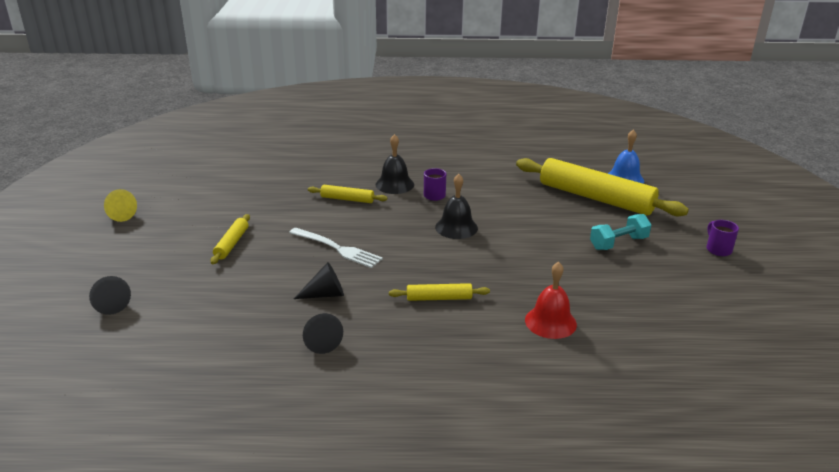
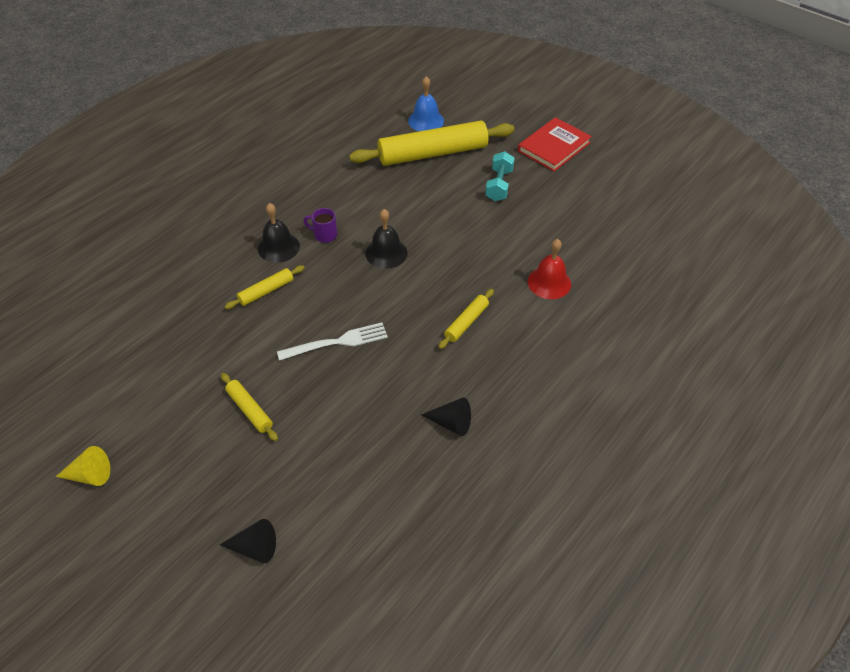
camera: 50 degrees left, 20 degrees up
(325, 294) = (394, 387): black cone -> none
(718, 249) = (554, 147): purple mug -> red book

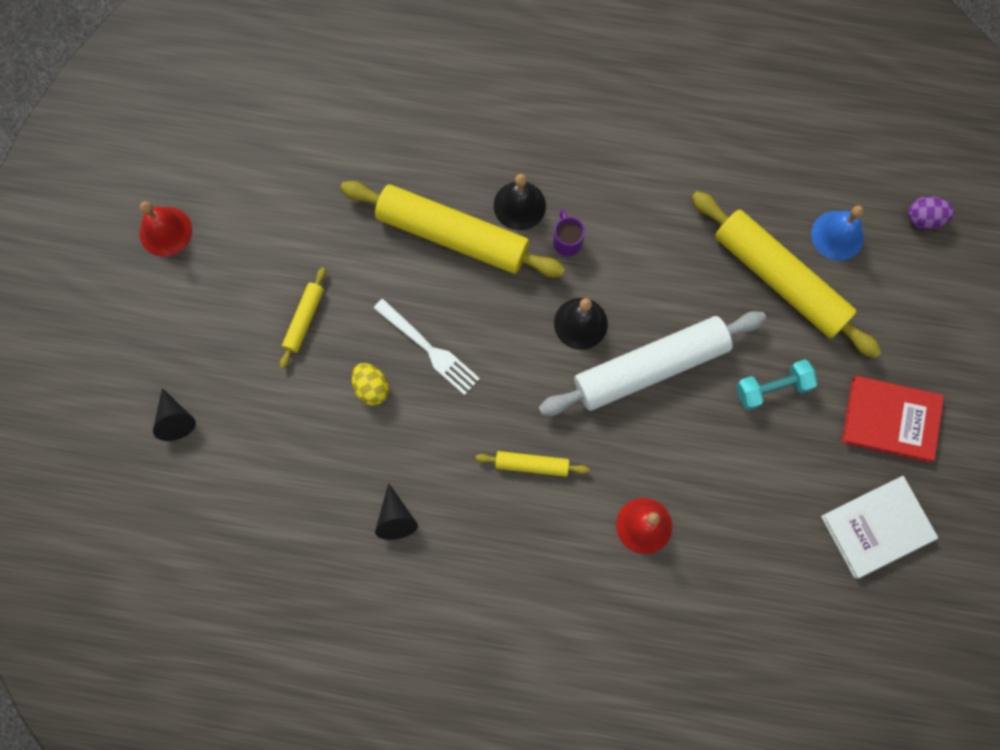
camera: 60 degrees right, 25 degrees up
(90, 475) = (165, 231): yellow cone -> red bell
(266, 291) = (452, 235): yellow rolling pin -> yellow rolling pin, size x2.20
(338, 391) = (371, 388): none -> yellow egg
(443, 232) = (650, 367): none -> white rolling pin
(444, 86) = (924, 218): none -> purple egg
(617, 179) = (877, 527): none -> white book

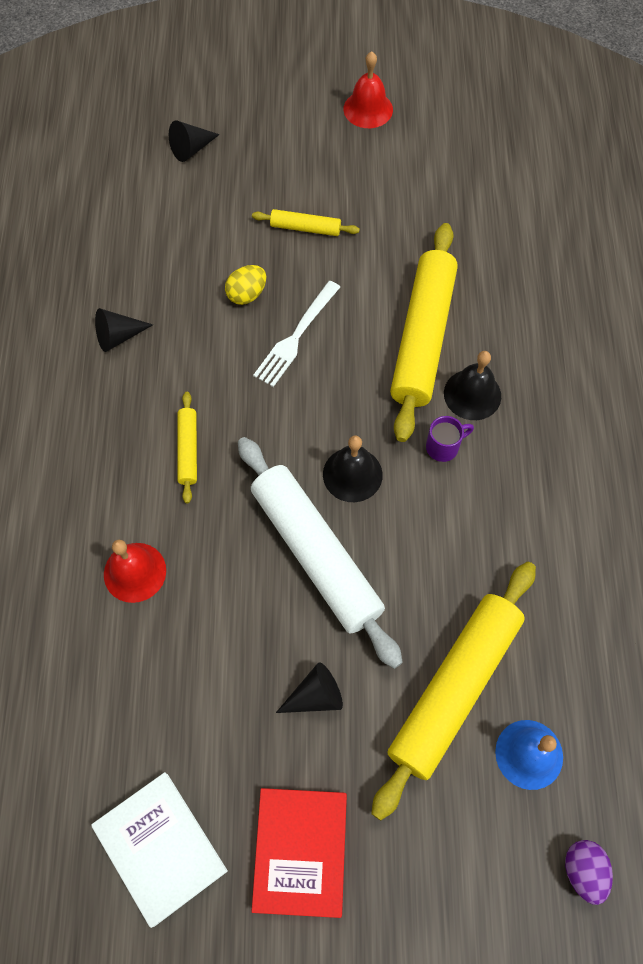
camera: 80 degrees right, 10 degrees down
(772, 388) = (315, 696): turquoise dumbbell -> black cone

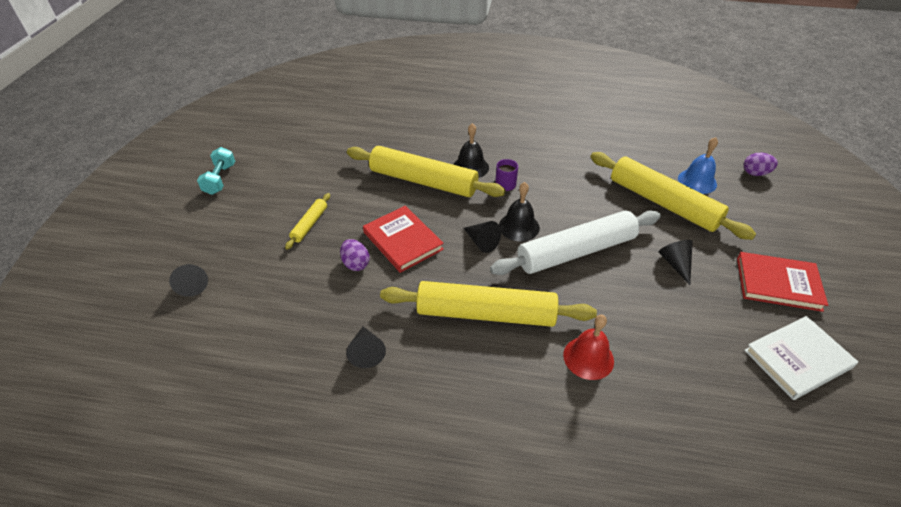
camera: 80 degrees left, 20 degrees down
(188, 450) = (486, 313): yellow rolling pin -> yellow rolling pin, size x2.20
(247, 294) = (356, 264): yellow egg -> purple egg
(296, 336) = (403, 241): white fork -> red book
(312, 430) = (481, 242): none -> black cone
(368, 109) = (220, 179): red bell -> turquoise dumbbell

